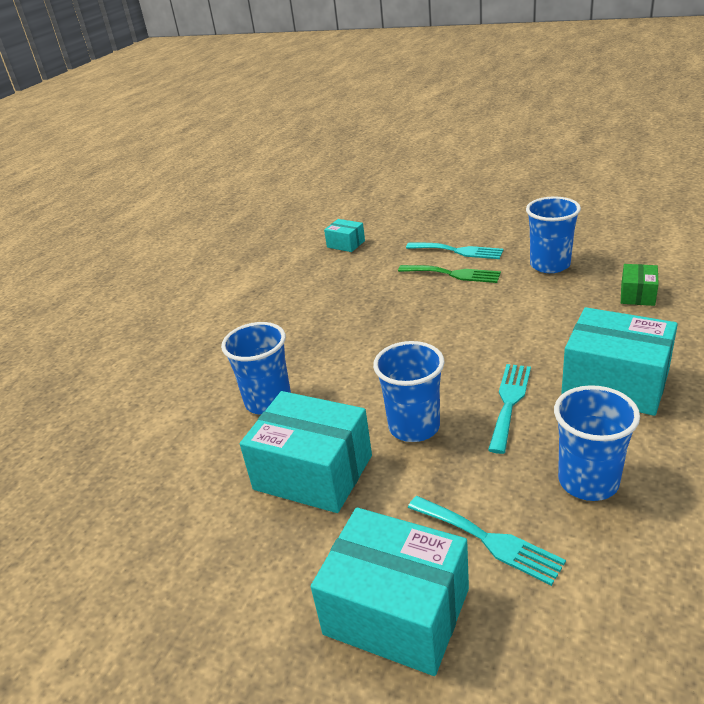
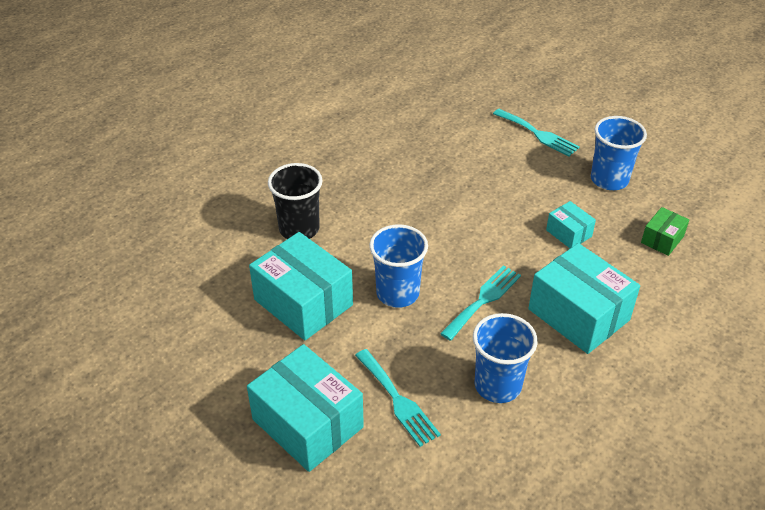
camera: 15 degrees right, 10 degrees up
(268, 401) = (299, 229): blue cup -> black cup
(346, 244) = (443, 89): turquoise box -> turquoise box (569, 233)
(453, 274) = (518, 158): green fork -> none

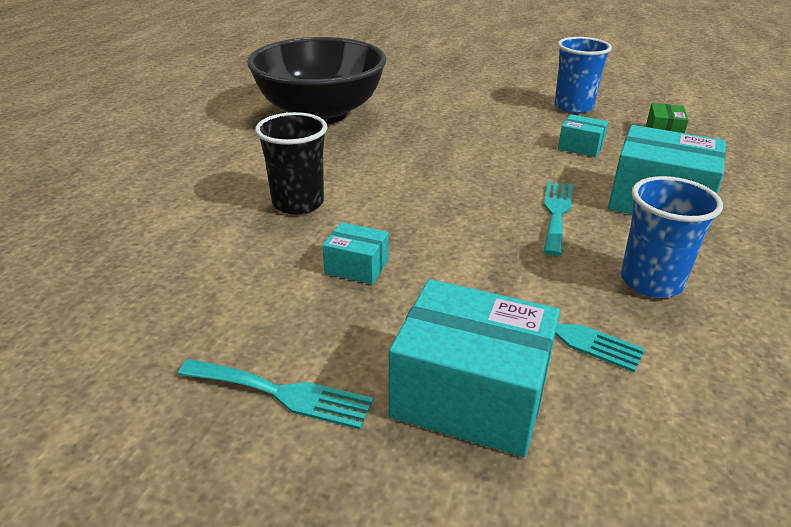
camera: 25 degrees left, 10 degrees down
(303, 302) = (356, 266): turquoise box -> turquoise box, size x0.49
(375, 129) = (320, 114): none -> black bowl
(397, 293) = (461, 230): blue cup -> none
(538, 134) = (481, 91): turquoise fork -> turquoise fork (282, 394)

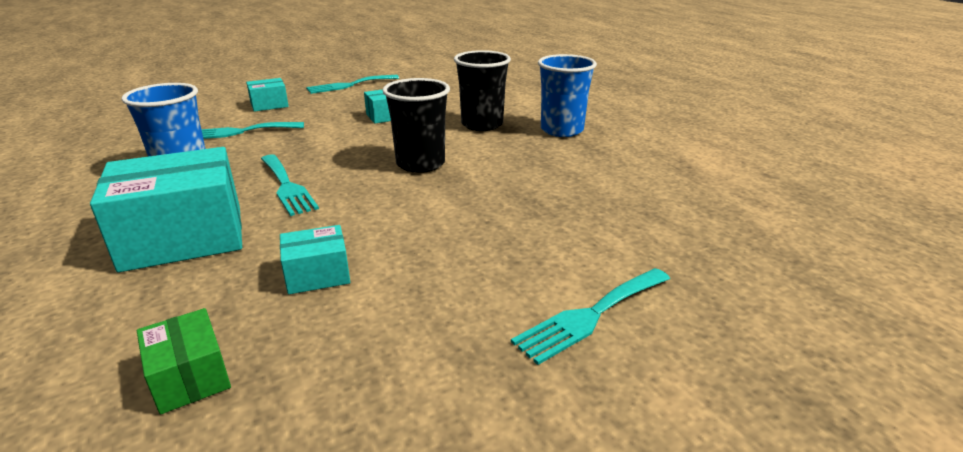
camera: 135 degrees right, 5 degrees down
(320, 114) = (645, 182): black bowl -> none
(426, 187) = (420, 164): none -> black cup
(470, 395) = (269, 105): turquoise box -> turquoise box, size x0.49
(476, 92) = (590, 316): none -> turquoise fork
(573, 107) = (399, 371): blue cup -> blue cup (562, 130)

